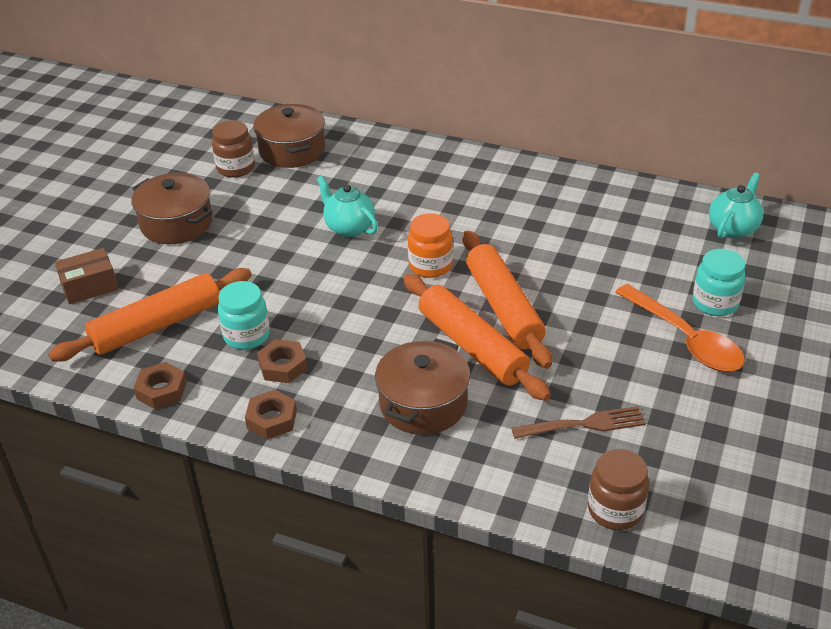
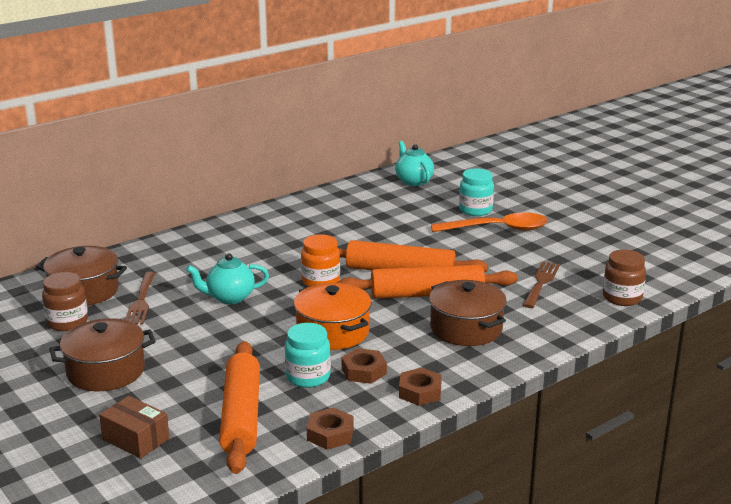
camera: 60 degrees left, 15 degrees down
(89, 286) = (136, 439): brown box -> brown box turned 60 degrees counterclockwise
(301, 185) = (141, 301): none -> brown fork
(339, 316) = (333, 332): none -> orange pot

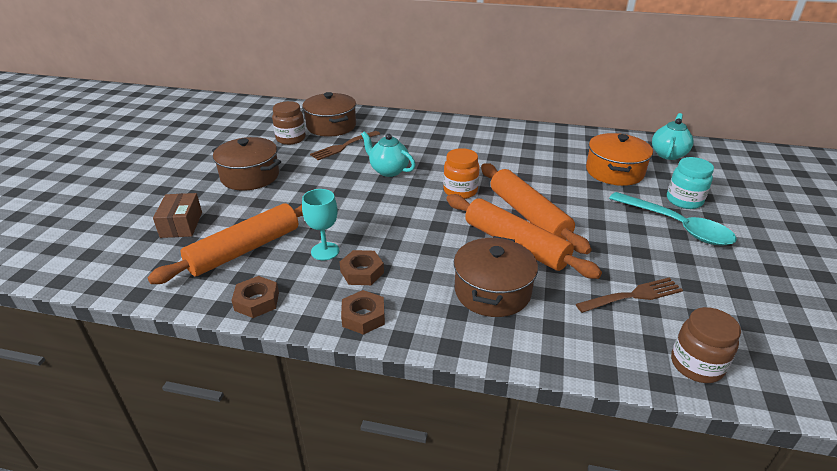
camera: 50 degrees right, 10 degrees up
(308, 377) = (325, 251): turquoise jar -> turquoise goblet
(333, 332) = (399, 230): orange pot -> orange pot (614, 172)
(497, 229) = (676, 226): orange spoon -> turquoise spoon

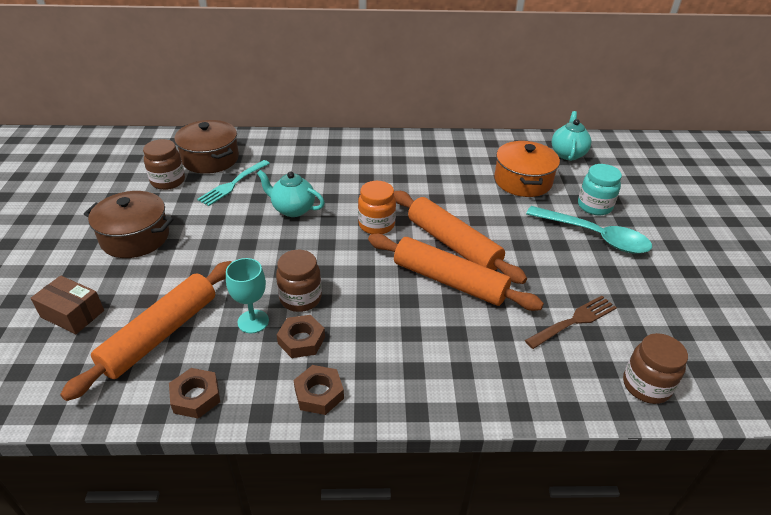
camera: 15 degrees left, 5 degrees up
(181, 225) = (72, 314): brown box -> brown box turned 45 degrees counterclockwise
(343, 146) = (233, 184): brown fork -> turquoise fork
(372, 239) = (300, 298): none -> brown jar
(492, 291) = (441, 340): brown pot -> none

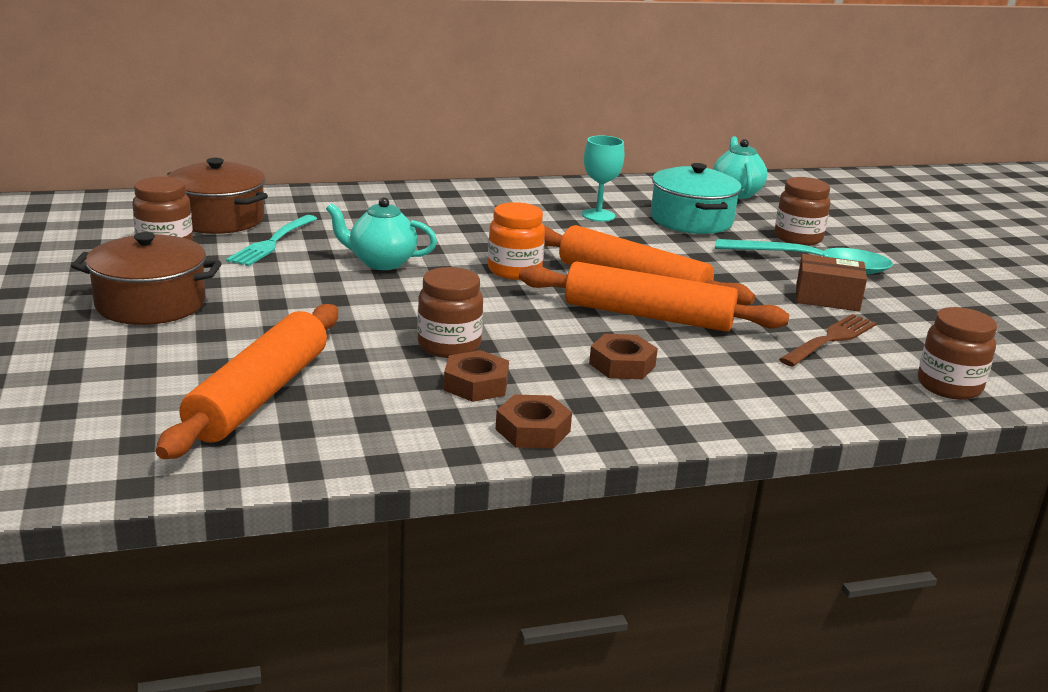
camera: 15 degrees left, 15 degrees down
(72, 314) = (101, 386): brown box -> brown box (827, 298)
(196, 397) = (355, 449): brown nut -> brown nut (622, 365)
(253, 321) = (393, 372): turquoise goblet -> turquoise goblet (598, 215)
(522, 181) = (691, 220): orange pot -> turquoise pot
(594, 206) = (798, 238): turquoise jar -> brown jar

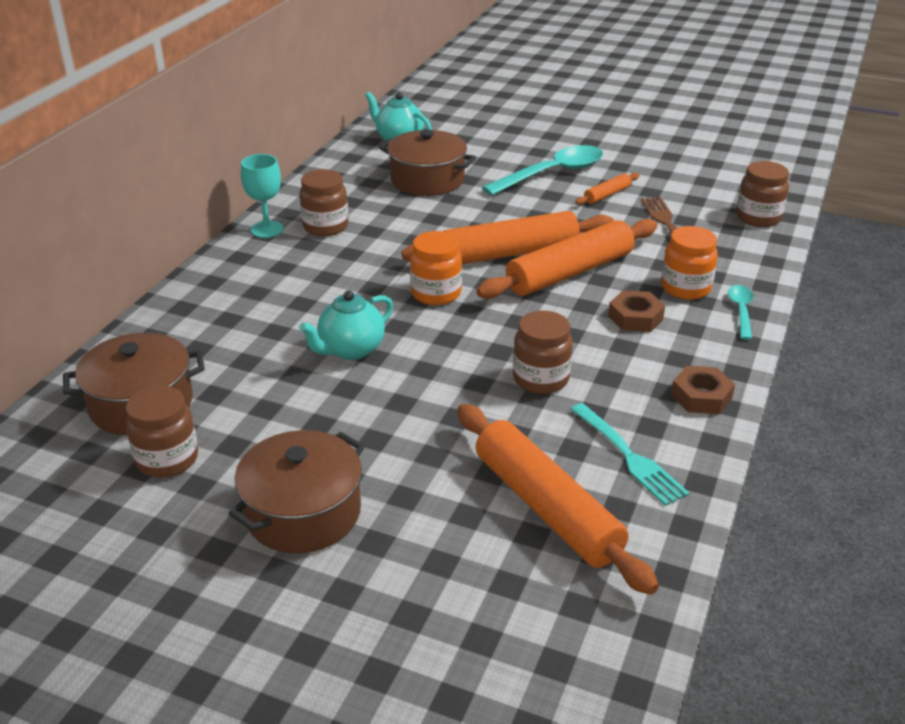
camera: 50 degrees left, 10 degrees up
(272, 243) = (239, 392): turquoise fork -> turquoise fork (629, 457)
(476, 384) = (614, 392): brown nut -> none
(598, 215) = (373, 212): turquoise goblet -> turquoise goblet (267, 229)
(691, 220) = (427, 180): turquoise pot -> brown pot
(722, 378) = (685, 288): none -> orange jar
(729, 418) = (741, 311): none -> turquoise spoon
(798, 238) = (504, 157): brown jar -> brown jar (325, 227)
(827, 298) = (607, 195): brown box -> orange rolling pin

